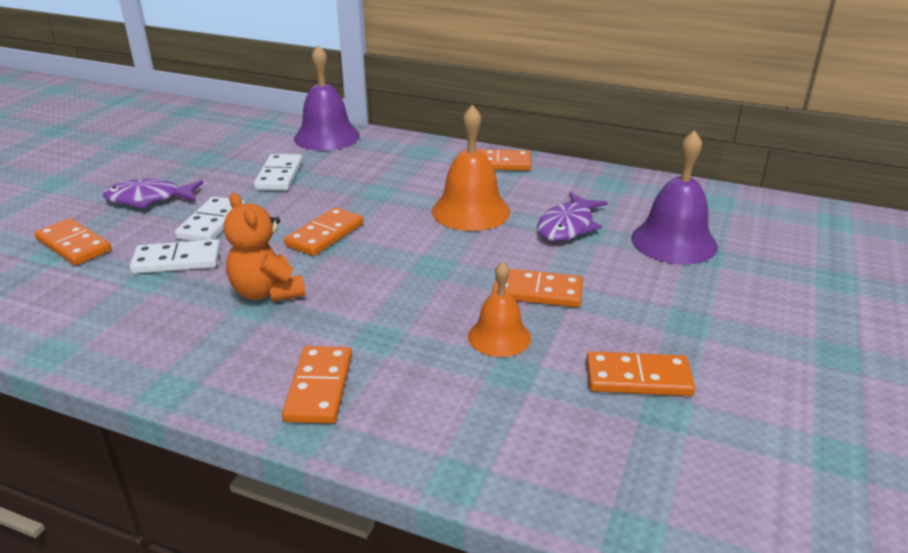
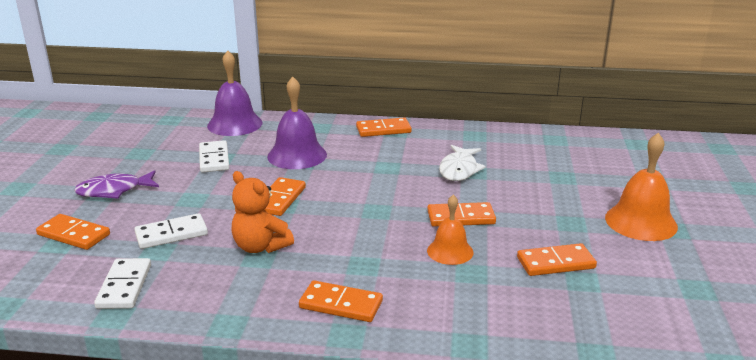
camera: 15 degrees left, 5 degrees down
(212, 223) = (181, 202): white domino -> white domino (124, 286)
(319, 388) = (341, 305): orange domino -> orange domino turned 60 degrees counterclockwise
(471, 211) = (382, 167): orange bell -> orange bell (641, 222)
(567, 226) = (459, 170): purple fish -> white fish
(674, 241) = (538, 171): purple bell -> purple bell (297, 155)

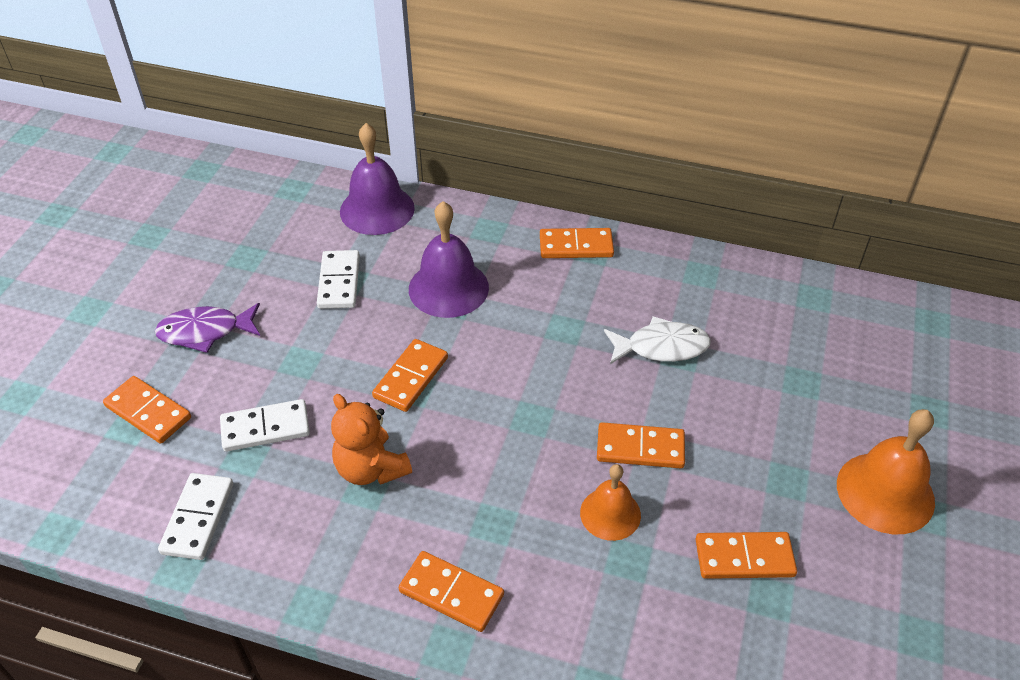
camera: 10 degrees right, 20 degrees up
(459, 170) = (661, 347): white fish -> white fish turned 120 degrees counterclockwise

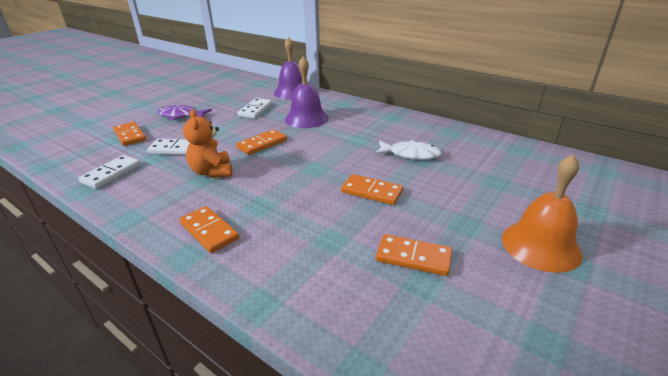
camera: 20 degrees right, 15 degrees down
(576, 246) = (384, 114): orange domino -> none
(610, 513) = (333, 216): orange bell -> none

